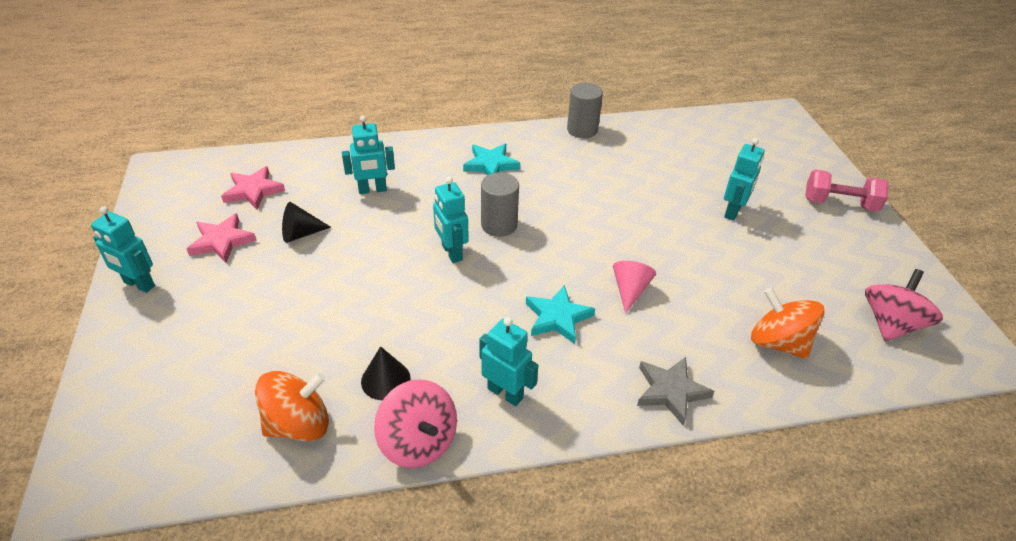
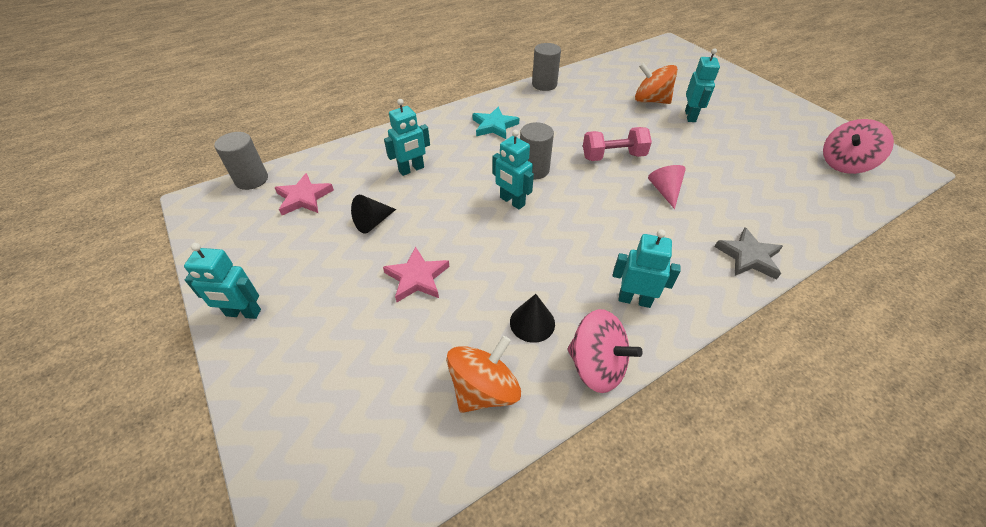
camera: 20 degrees left, 5 degrees up
(218, 159) = (251, 179): none -> grey cylinder
(222, 241) = (302, 249): pink star -> pink star (417, 278)
(557, 317) = (629, 227): turquoise star -> none
(778, 342) = (789, 198): orange spinning top -> orange spinning top (650, 100)
(839, 204) = (751, 93): pink dumbbell -> pink dumbbell (613, 156)
(891, 324) = (844, 164): pink spinning top -> pink spinning top turned 135 degrees counterclockwise

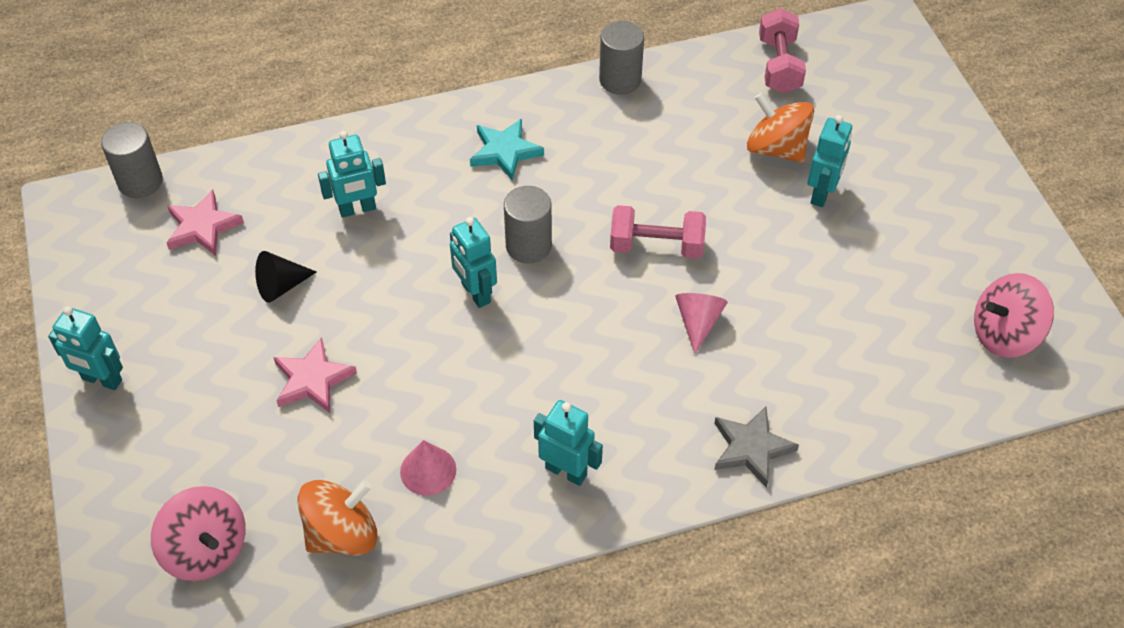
camera: 15 degrees right, 5 degrees up
(532, 322) = (428, 470): black cone -> pink cone
(596, 366) = (479, 539): pink spinning top -> pink spinning top (206, 550)
(627, 67) = (779, 66): none -> pink dumbbell

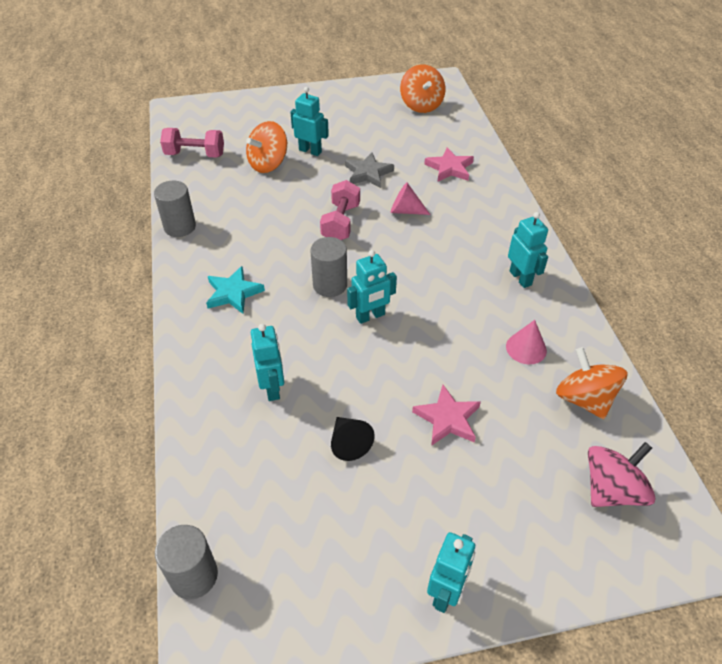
camera: 85 degrees left, 5 degrees down
(202, 227) = (269, 511): pink star -> pink star (449, 168)
(566, 471) = (520, 278): turquoise robot -> turquoise robot turned 120 degrees clockwise
(751, 448) = (498, 199): grey star -> grey star (368, 173)
(1004, 334) = (421, 105): pink spinning top -> orange spinning top

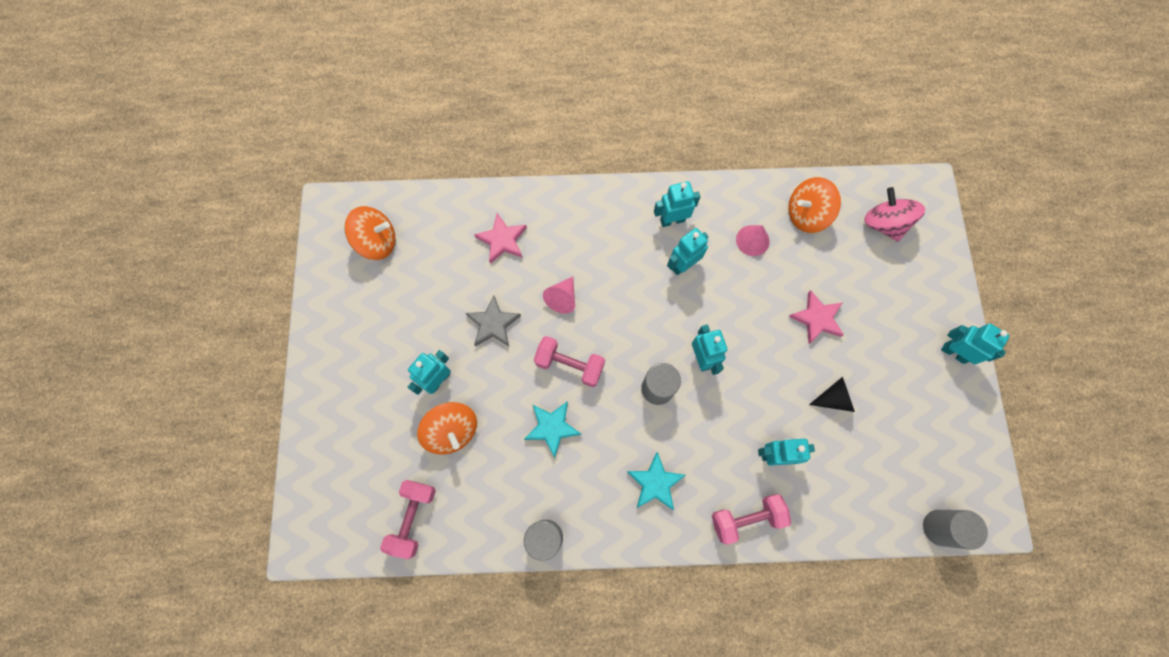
camera: 80 degrees left, 25 degrees up
(200, 368) = (746, 518): none -> pink dumbbell
(279, 219) = (552, 427): none -> turquoise star
(472, 291) = (683, 265): none -> turquoise robot

